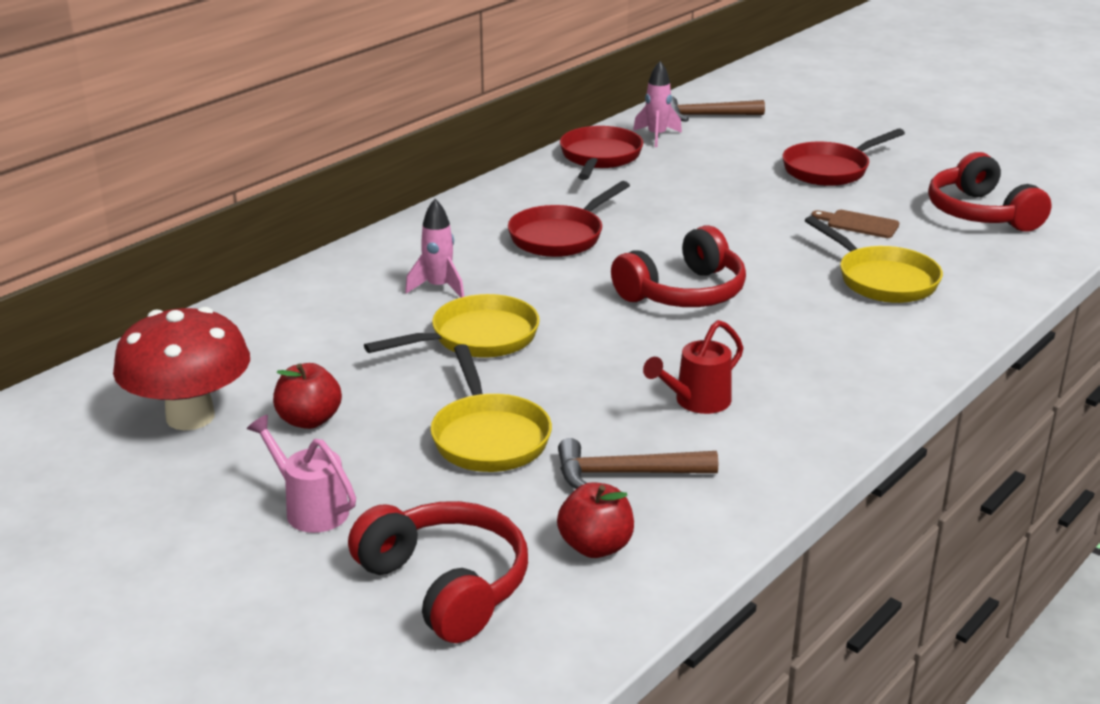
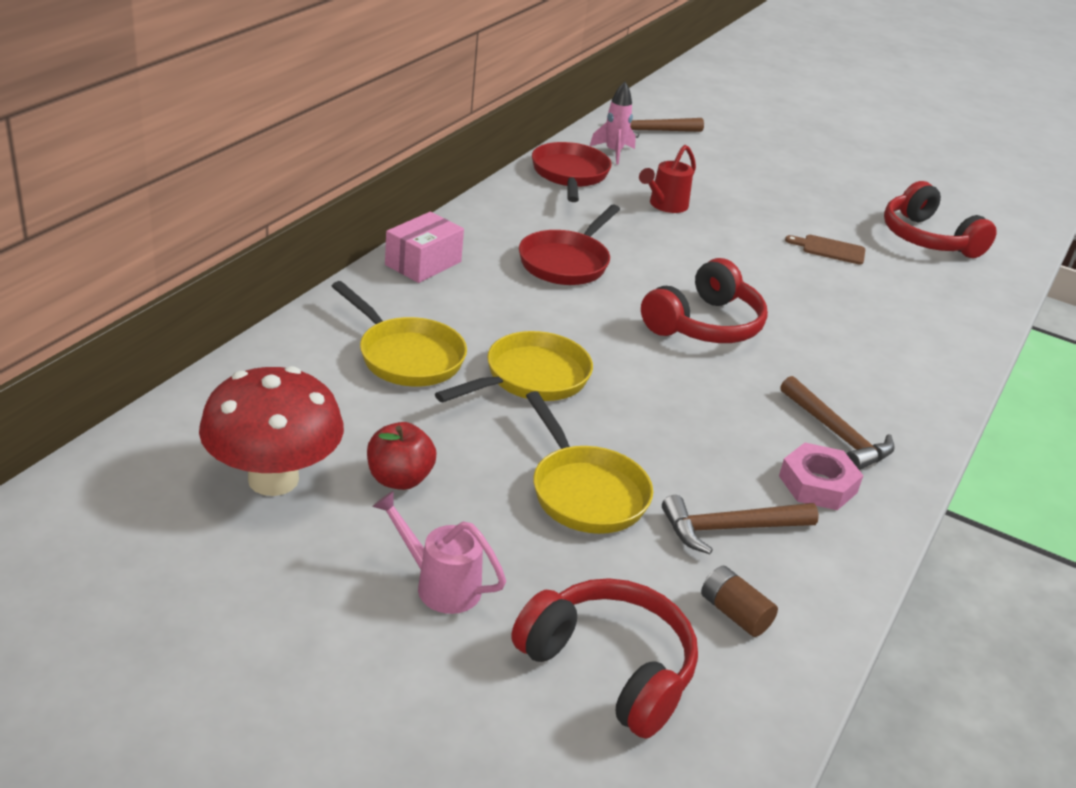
camera: 15 degrees left, 5 degrees up
(412, 237) = (423, 263): none -> pink box
(439, 288) = (471, 321): pink rocket -> none
(595, 546) = (734, 613): red apple -> brown battery
(696, 402) = (763, 445): red watering can -> red watering can (665, 205)
(740, 438) = (818, 484): none -> pink nut
(783, 394) = (836, 434): none -> brown hammer
(830, 170) = (782, 191): red pan -> none
(882, 279) = (873, 309): yellow pan -> yellow pan (406, 356)

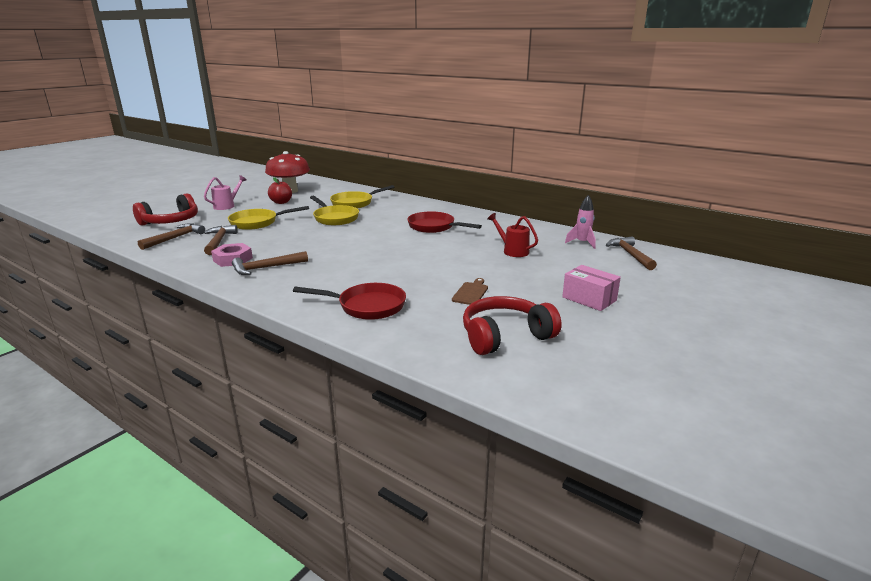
camera: 100 degrees right, 10 degrees down
(423, 263) = (427, 205): pink box -> pink box (589, 299)
(570, 175) = (539, 231): red pan -> red pan (367, 306)
(705, 325) = (373, 249): red headphones -> none
(734, 613) = (175, 238): brown battery -> brown hammer

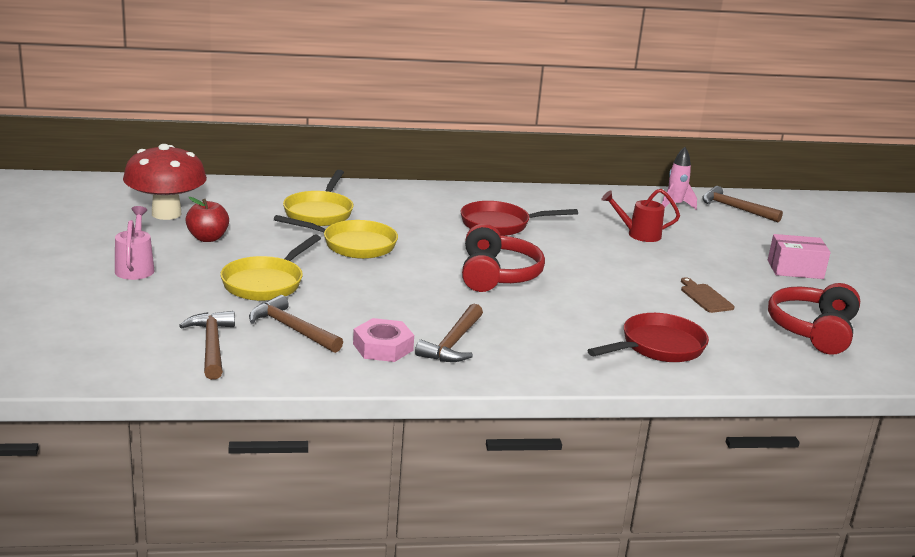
camera: 45 degrees left, 0 degrees up
(171, 221) = (121, 322): red headphones -> red headphones (497, 275)

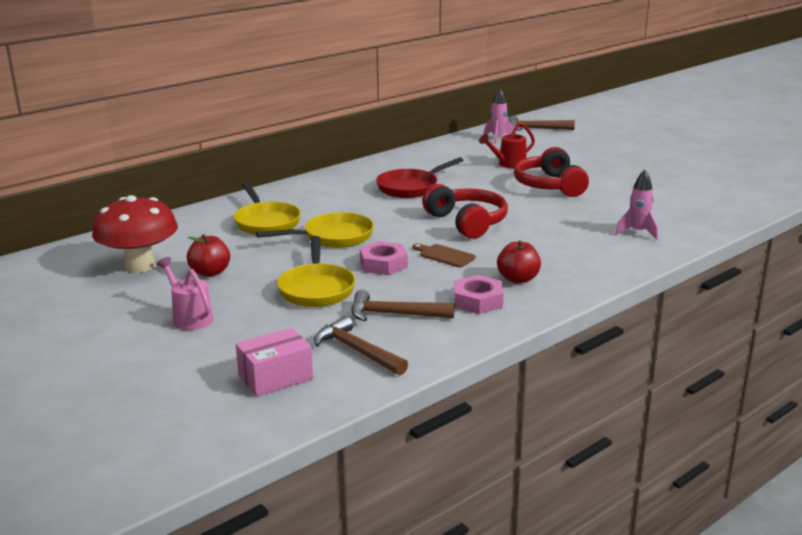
camera: 30 degrees left, 0 degrees up
(356, 283) = (383, 264): none -> pink nut
(453, 343) = (518, 279): brown hammer -> red apple
(658, 347) = (638, 232): red pan -> pink rocket
(705, 297) = (611, 191): brown cutting board -> brown cutting board (444, 255)
(795, 269) = (630, 156): pink box -> pink box (275, 377)
(813, 330) = (698, 190): red headphones -> red headphones (549, 186)

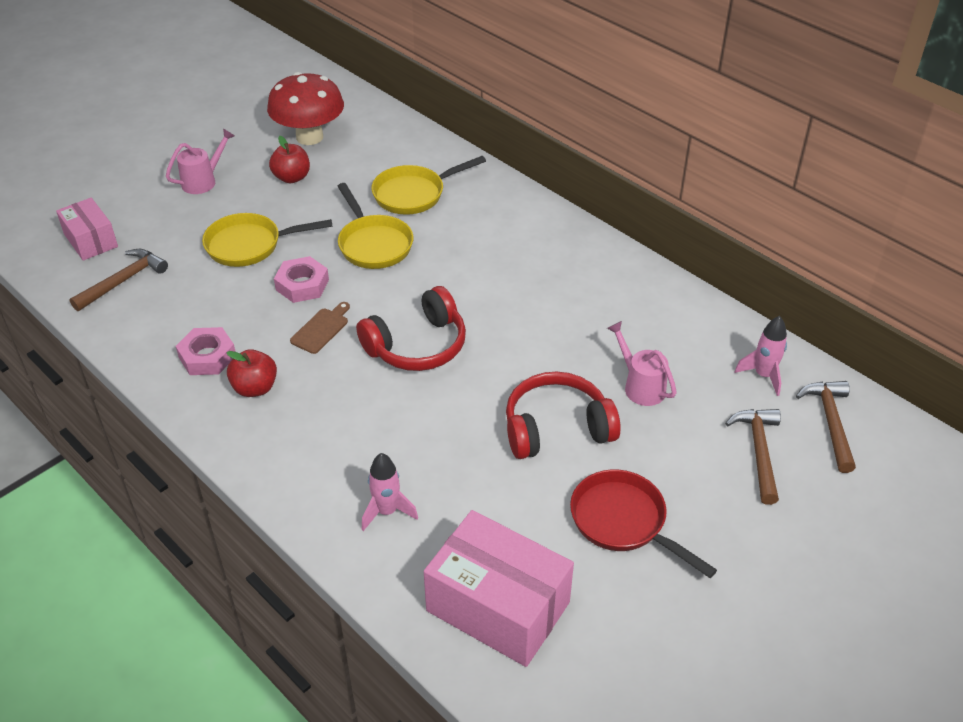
camera: 85 degrees right, 20 degrees up
(395, 314) = (188, 299): brown hammer -> brown hammer (759, 452)
(411, 187) = (531, 293): red pan -> red pan (623, 522)
(508, 164) = (640, 386): red watering can -> pink watering can
(702, 204) = (498, 606): none -> pink box

